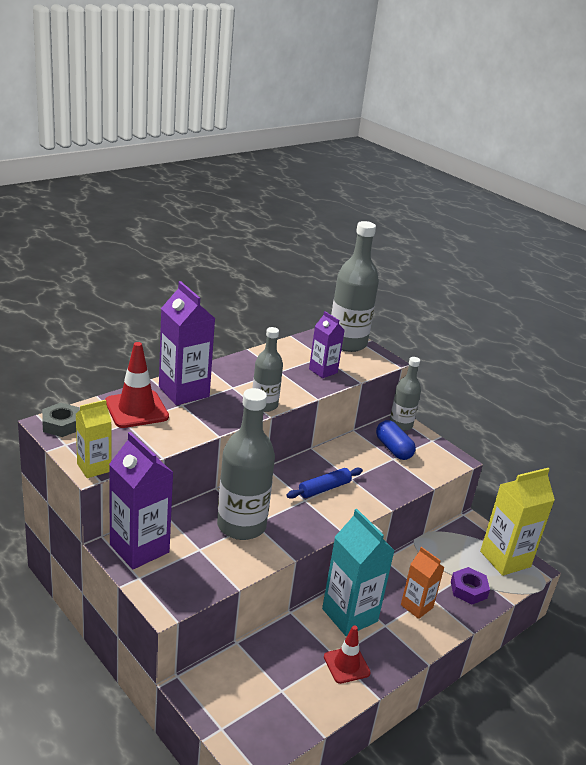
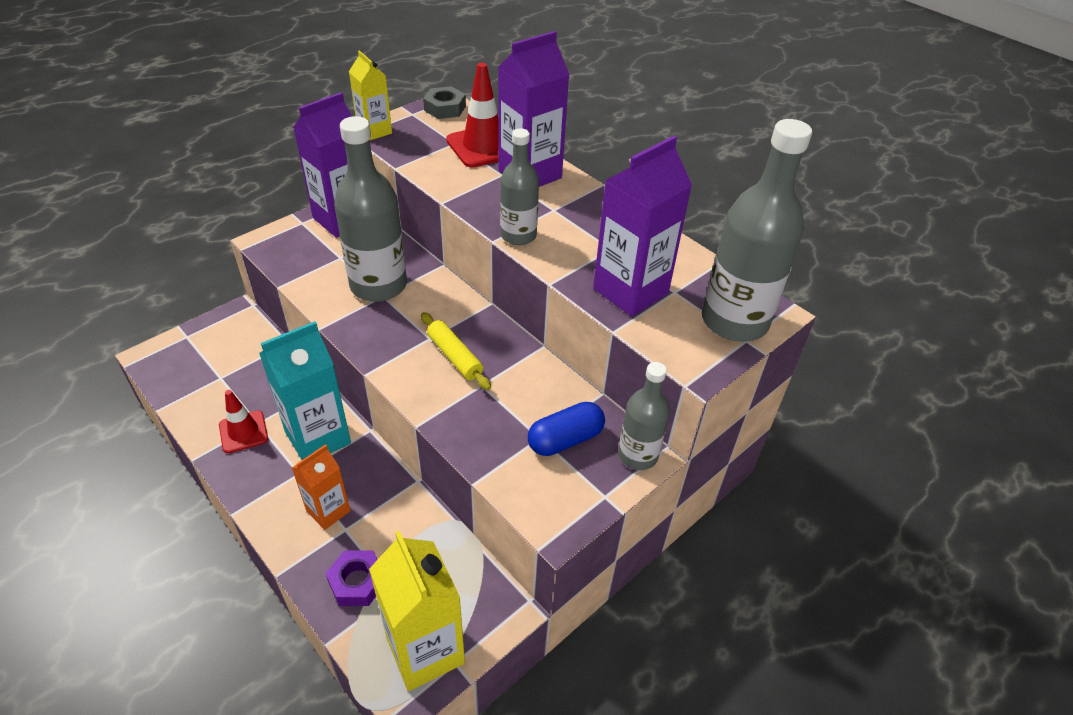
camera: 90 degrees right, 15 degrees up
(323, 371) = (630, 291): purple carton -> purple carton, size x1.69
(324, 488) = (454, 356): blue rolling pin -> yellow rolling pin

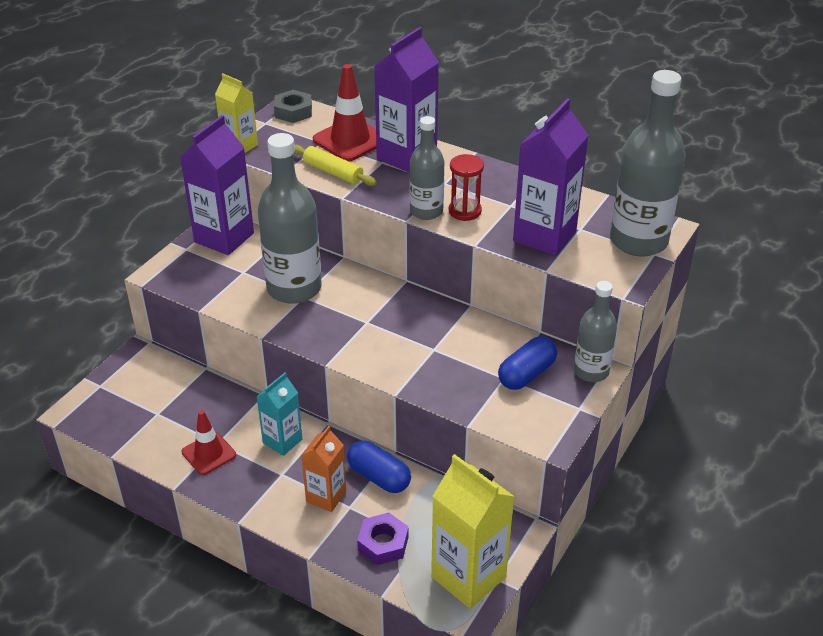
camera: 15 degrees left, 5 degrees down
(318, 438) = (282, 441): turquoise carton -> turquoise carton, size x0.59
(390, 504) = (379, 477): none -> blue capsule
(454, 356) = (397, 332): yellow rolling pin -> yellow rolling pin (333, 172)
(558, 244) = (465, 211): none -> red hourglass

